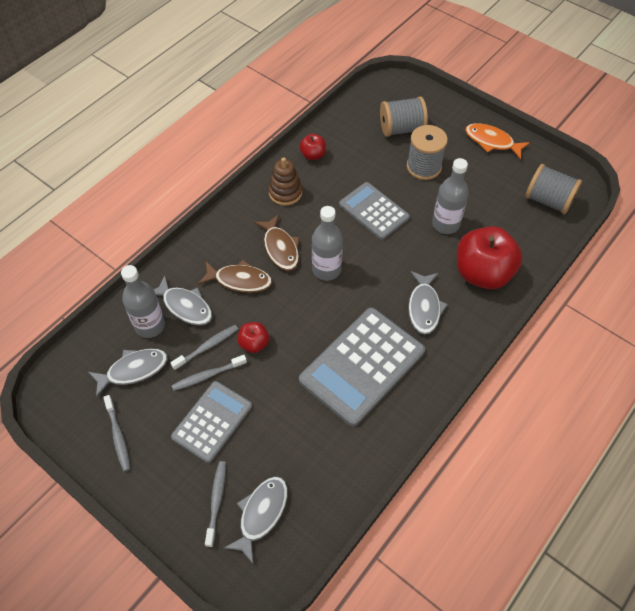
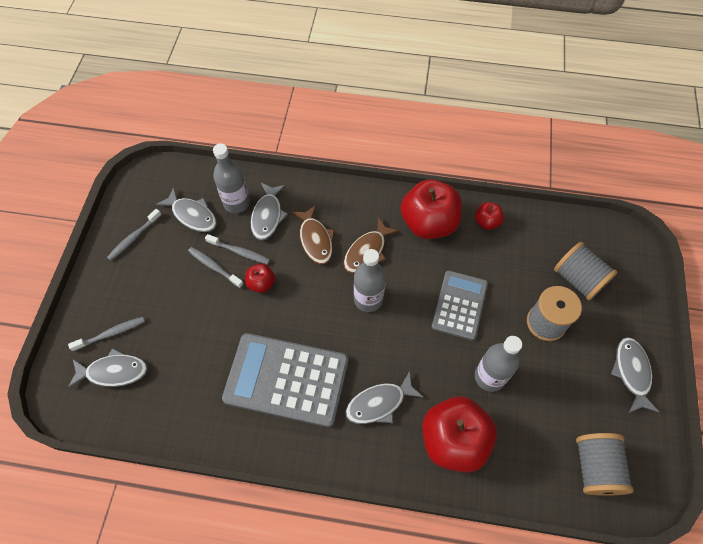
camera: 60 degrees right, 5 degrees up
(212, 421) = (176, 293): grey calculator -> none
(285, 192) = (428, 223): brown stacking toy -> red apple
(492, 141) = (631, 372): orange fish -> grey fish

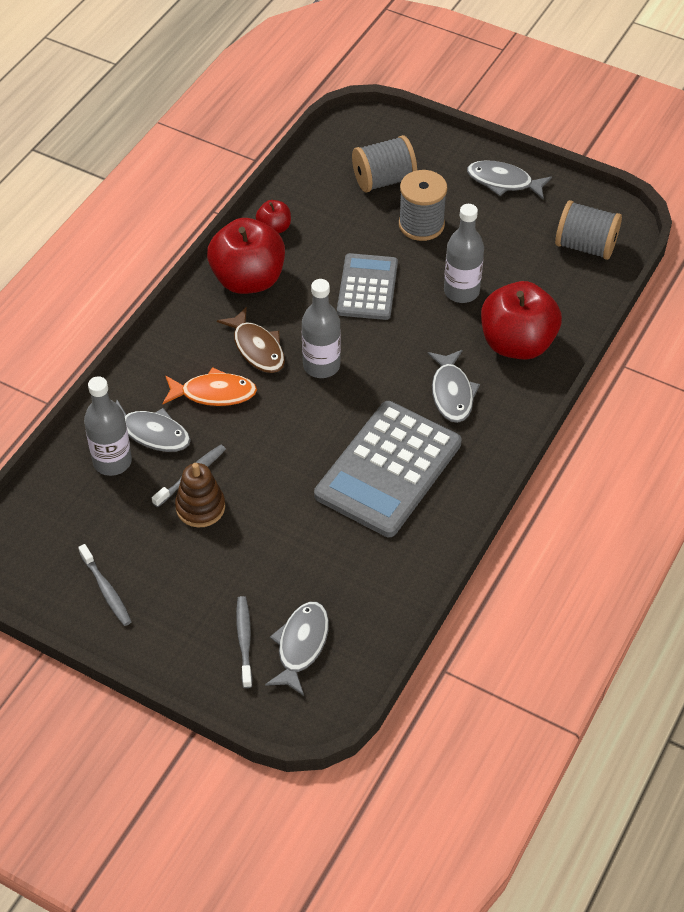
camera: 70 degrees left, 10 degrees down
(192, 215) = (105, 515): grey fish -> none
(214, 267) = (200, 507): grey toothbrush -> brown stacking toy
(261, 283) = (249, 463): red apple -> none
(315, 240) = (214, 393): brown fish -> orange fish
(459, 305) = (367, 287): grey calculator -> grey calculator turned 60 degrees clockwise

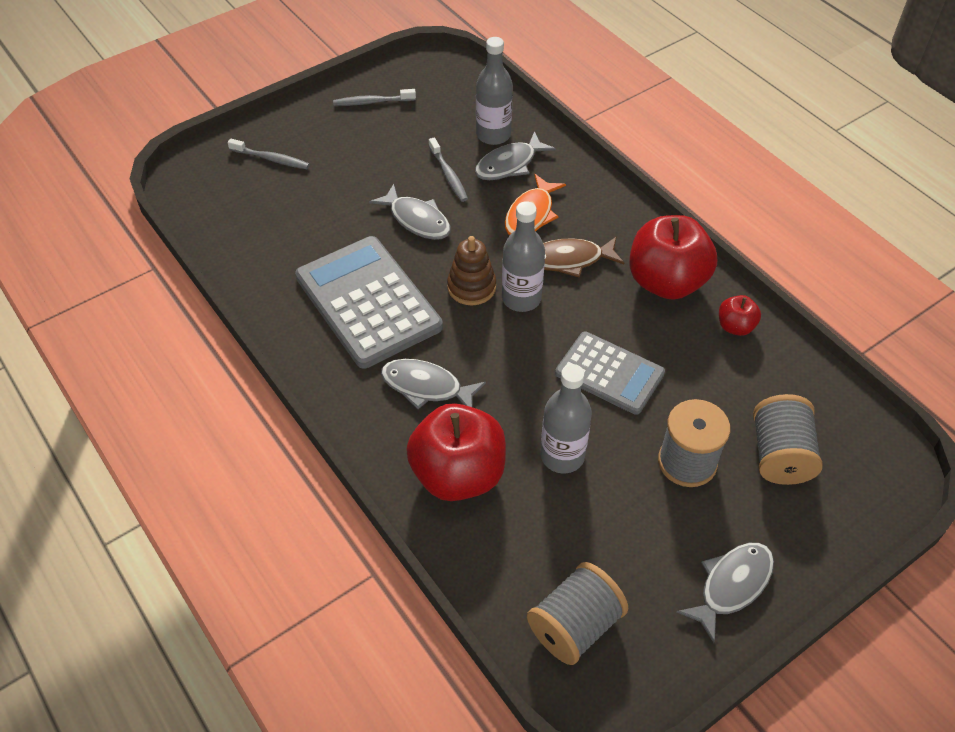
camera: 115 degrees right, 0 degrees up
(200, 507) = (412, 171): brown stacking toy -> brown stacking toy (471, 287)
(301, 645) = (241, 187): grey fish -> grey fish (417, 220)

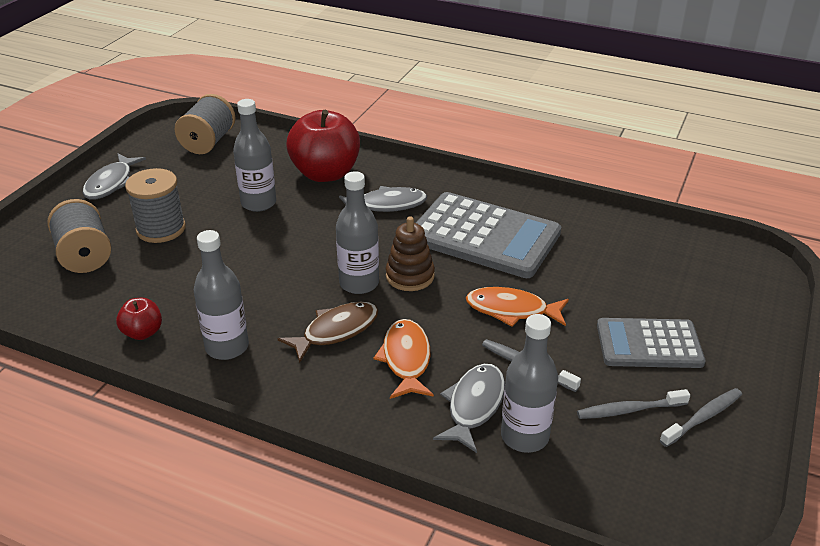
camera: 150 degrees right, 15 degrees down
(271, 159) = (711, 309): grey toothbrush -> grey toothbrush (629, 410)
(417, 220) = (511, 310): grey fish -> orange fish
(609, 373) = (248, 259): grey calculator -> grey calculator (649, 344)
(666, 282) = (227, 347): red apple -> grey bottle

